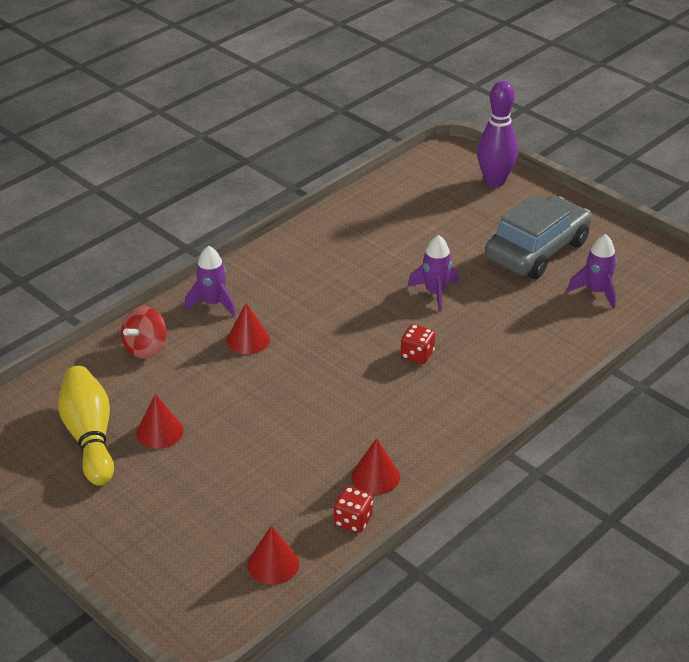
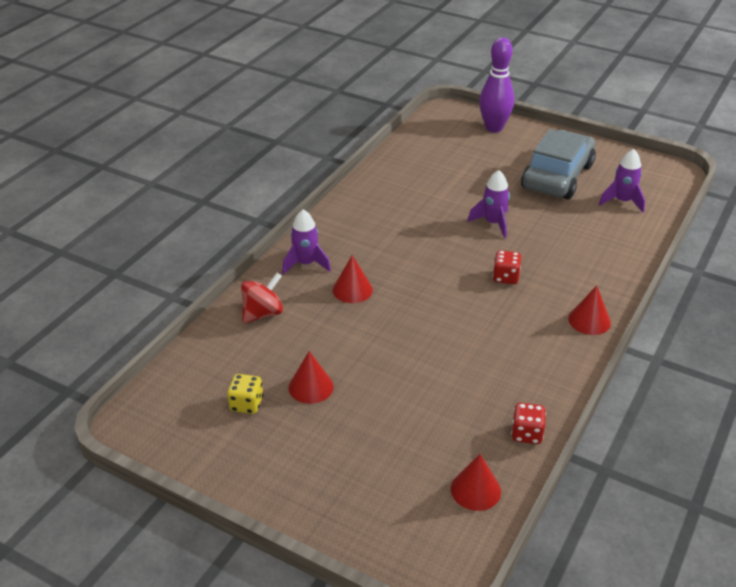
camera: 15 degrees left, 0 degrees up
(90, 436) = (246, 404): yellow bowling pin -> yellow dice
(146, 348) = (263, 313): red spinning top -> red spinning top turned 150 degrees counterclockwise
(375, 476) = (525, 389): red cone -> red cone (589, 320)

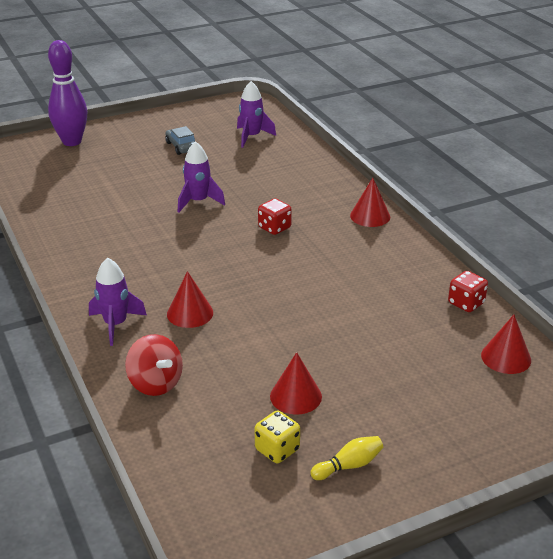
camera: 55 degrees left, 5 degrees down
(260, 449) = (349, 466): none -> yellow bowling pin
(263, 313) = (155, 383): red spinning top -> red spinning top turned 150 degrees clockwise
(557, 176) = (181, 146): grey car -> grey car, size x0.42

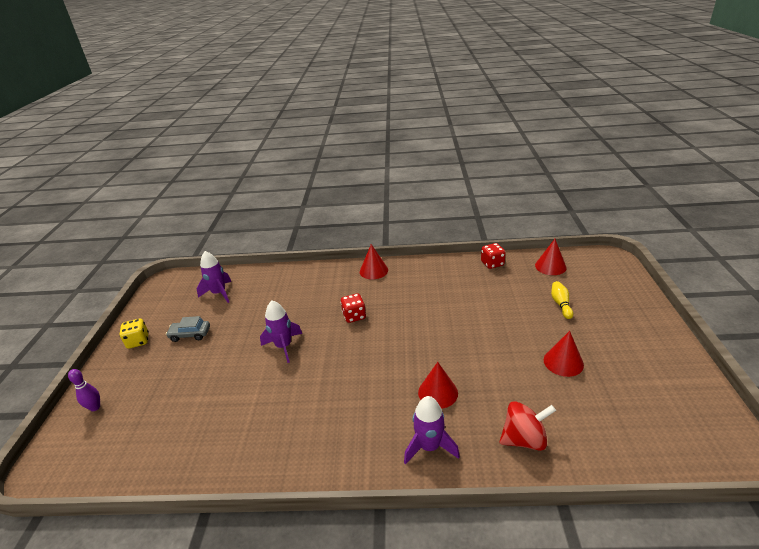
camera: 60 degrees left, 0 degrees up
(72, 142) = (95, 407): purple bowling pin -> purple bowling pin, size x0.47
(277, 450) = (621, 388): yellow dice -> yellow dice (138, 341)
(349, 466) = (642, 358): yellow bowling pin -> yellow bowling pin (561, 304)

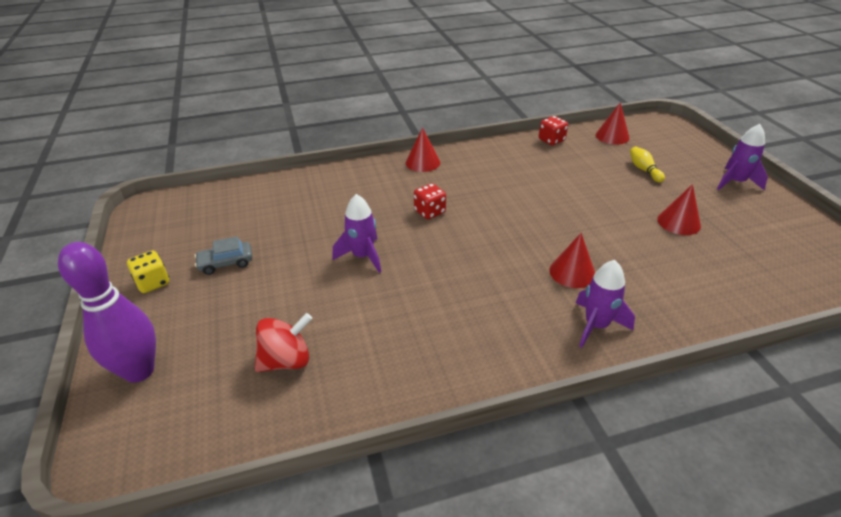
camera: 20 degrees left, 5 degrees up
(95, 407) = (139, 371): purple bowling pin -> purple bowling pin, size x2.15
(219, 293) = (236, 211): purple rocket -> purple rocket (735, 182)
(524, 439) = (685, 299): red spinning top -> red spinning top (286, 360)

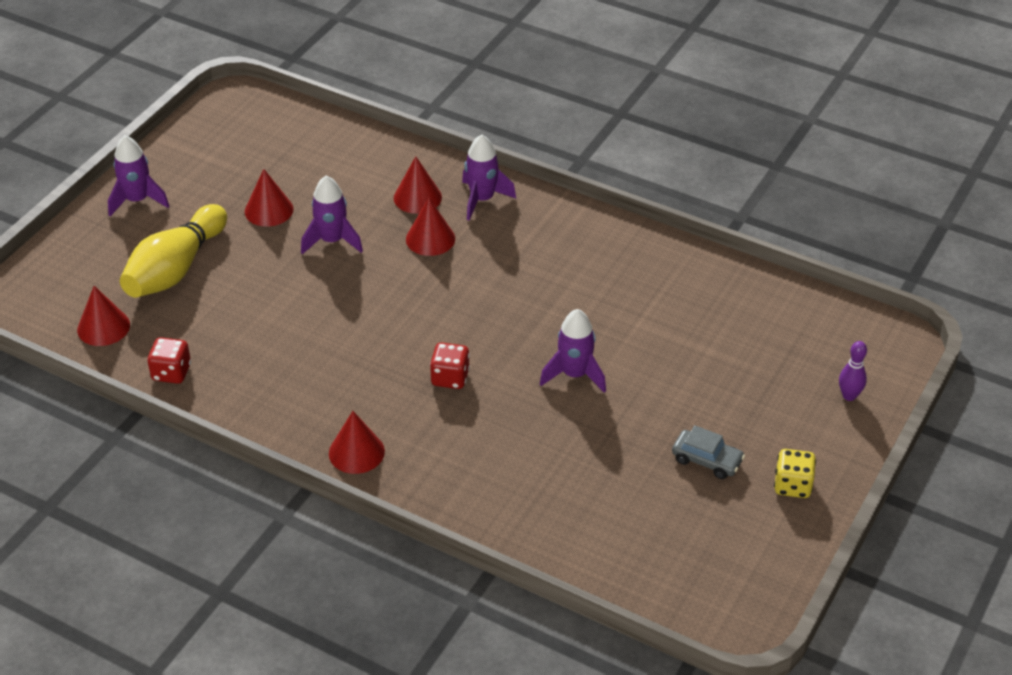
camera: 135 degrees left, 5 degrees up
(139, 371) = (849, 396): purple bowling pin -> purple bowling pin, size x0.47
(286, 360) = (729, 327): red spinning top -> none
(615, 231) = (332, 241): none -> purple rocket
(632, 293) = (417, 197): none -> red cone
(644, 170) = (175, 269): yellow bowling pin -> yellow bowling pin, size x2.15

